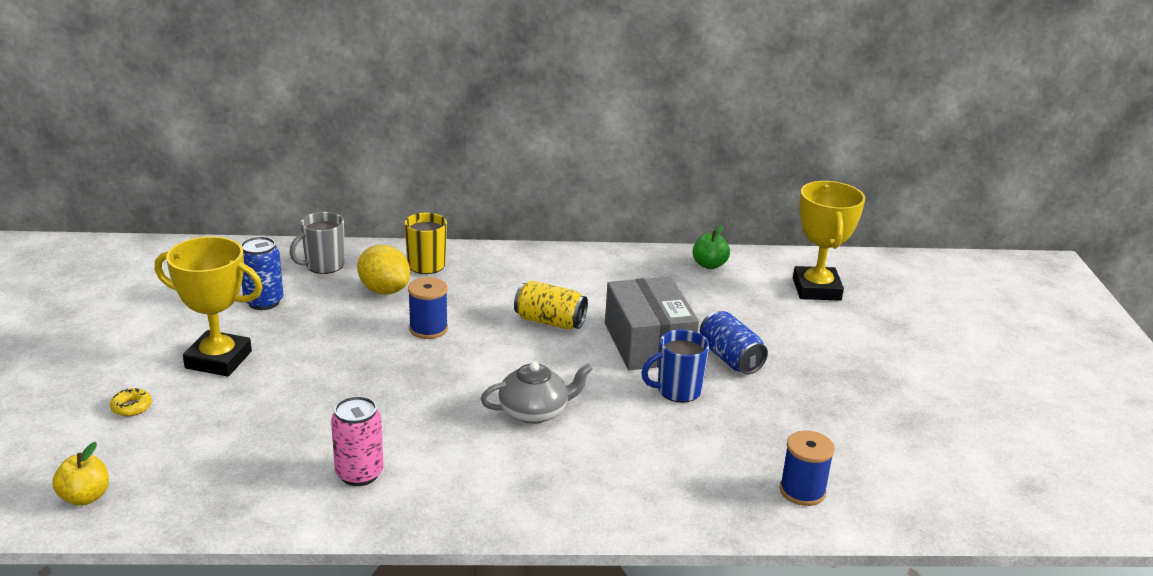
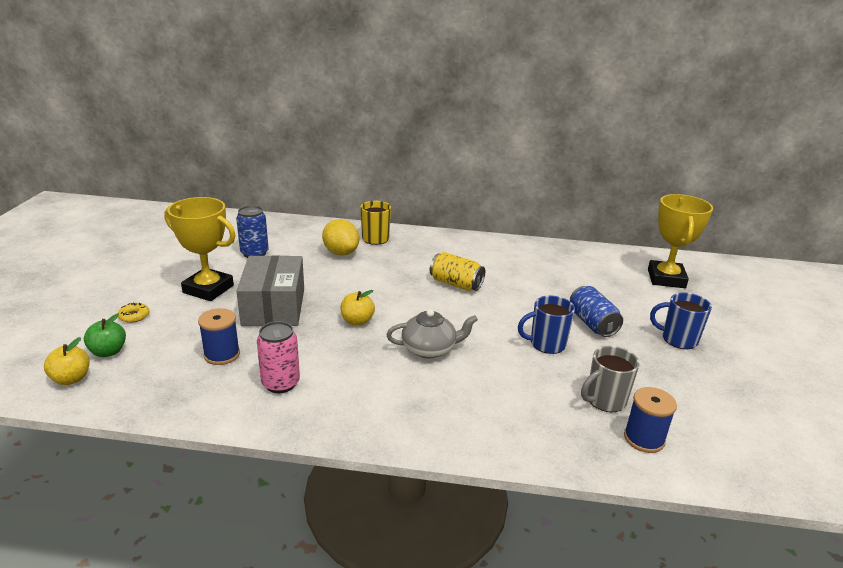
camera: 10 degrees right, 0 degrees up
(323, 265) = (304, 233): grey mug -> grey mug (604, 400)
(428, 329) = (365, 281): blue spool -> blue spool (222, 354)
(433, 384) = (357, 321): none -> yellow apple
(648, 343) = (528, 306): grey box -> grey box (274, 307)
(709, 265) = (583, 255): green apple -> green apple (108, 352)
(835, 369) = (678, 339): none -> blue mug

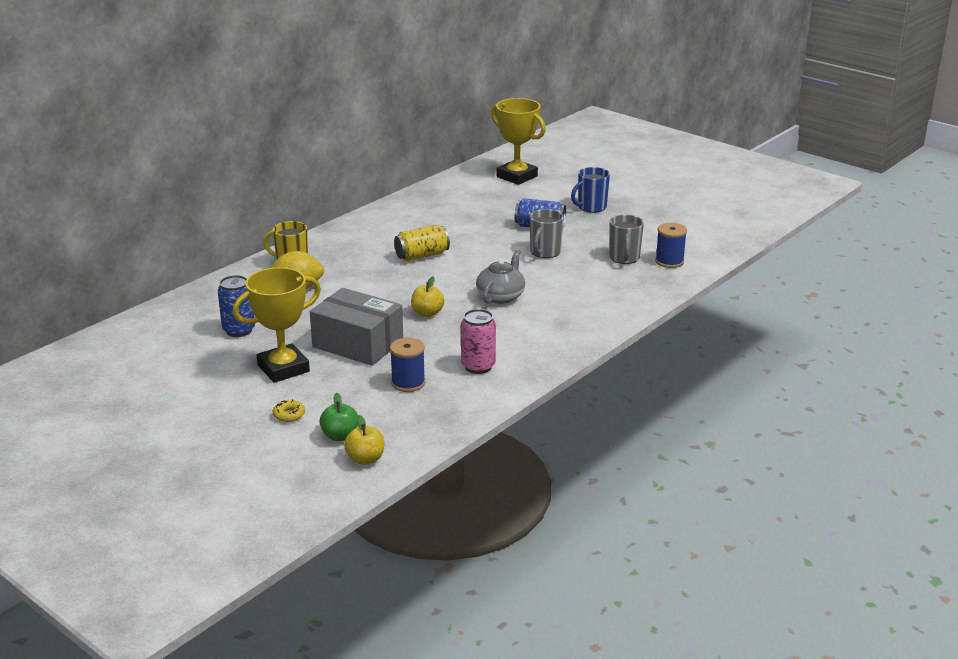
camera: 55 degrees left, 0 degrees up
(546, 344) = (544, 252): blue mug -> grey mug

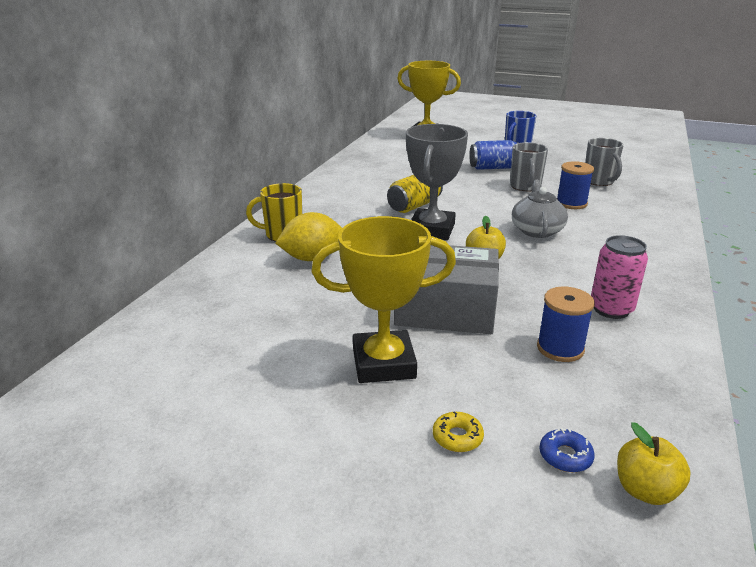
camera: 20 degrees left, 0 degrees up
(239, 330) = (280, 322): blue can -> none
(283, 368) = (383, 363): yellow trophy -> yellow trophy turned 45 degrees clockwise
(340, 436) = (565, 456): green apple -> blue donut
(413, 280) = (432, 230): none -> grey trophy
(669, 261) = (639, 178): blue spool -> blue spool (571, 203)

